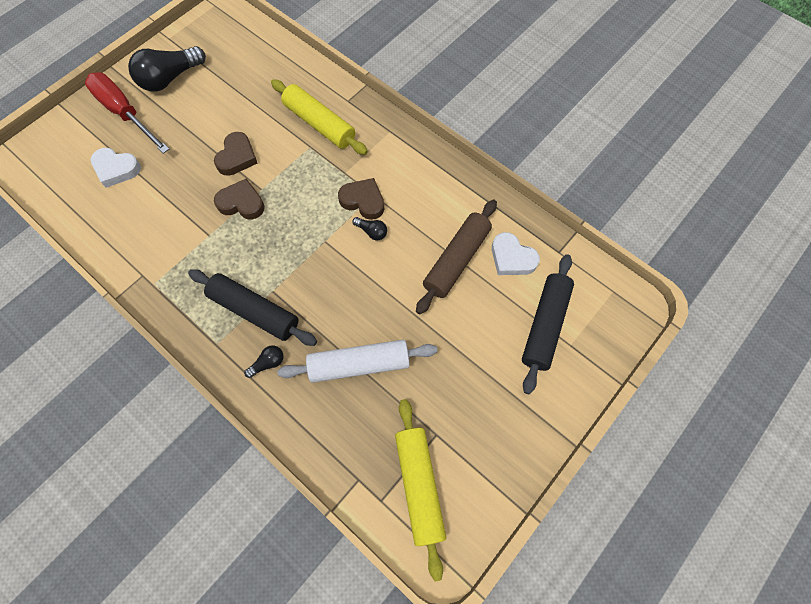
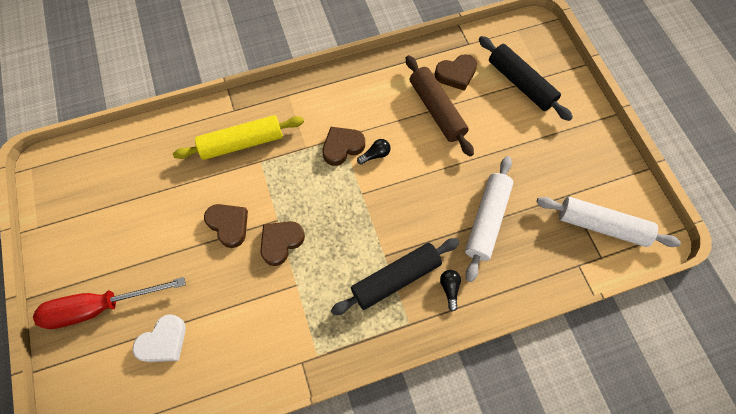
camera: 60 degrees left, 0 degrees up
(170, 78) = (90, 246): black light bulb -> none
(419, 485) = (601, 226): yellow rolling pin -> white rolling pin
(512, 258) = (456, 74): white heart -> brown heart

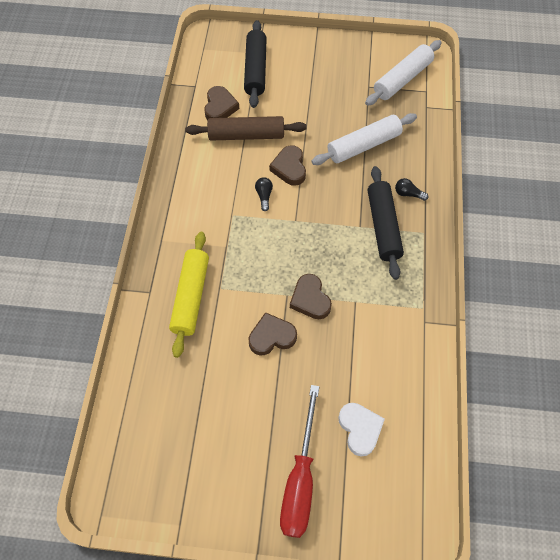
camera: 65 degrees left, 5 degrees down
(342, 147) = (242, 217): brown heart -> brown heart (289, 168)
(487, 220) = (363, 145): white rolling pin -> white rolling pin turned 75 degrees counterclockwise
(520, 83) = (255, 70): black rolling pin -> black rolling pin turned 75 degrees counterclockwise

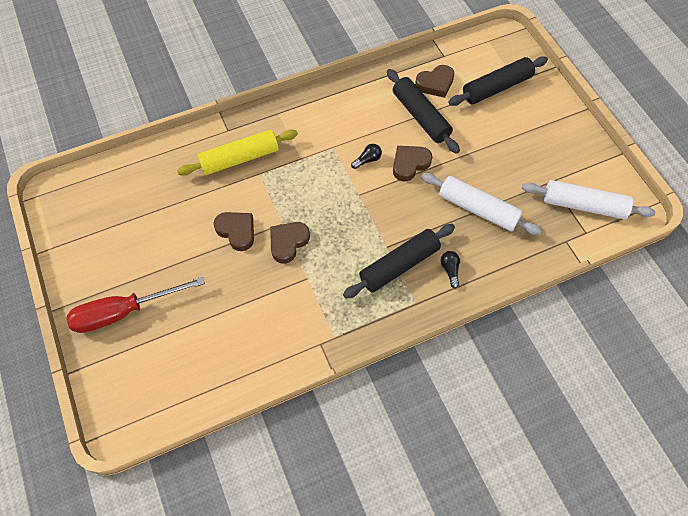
camera: 60 degrees right, 0 degrees up
(246, 135) = (420, 116): brown rolling pin -> black rolling pin
(360, 429) = (188, 336): white heart -> none

